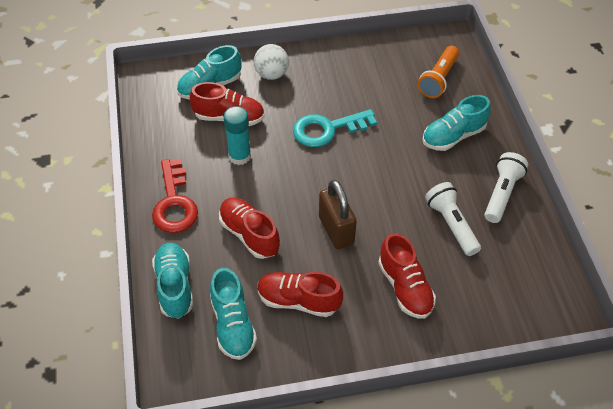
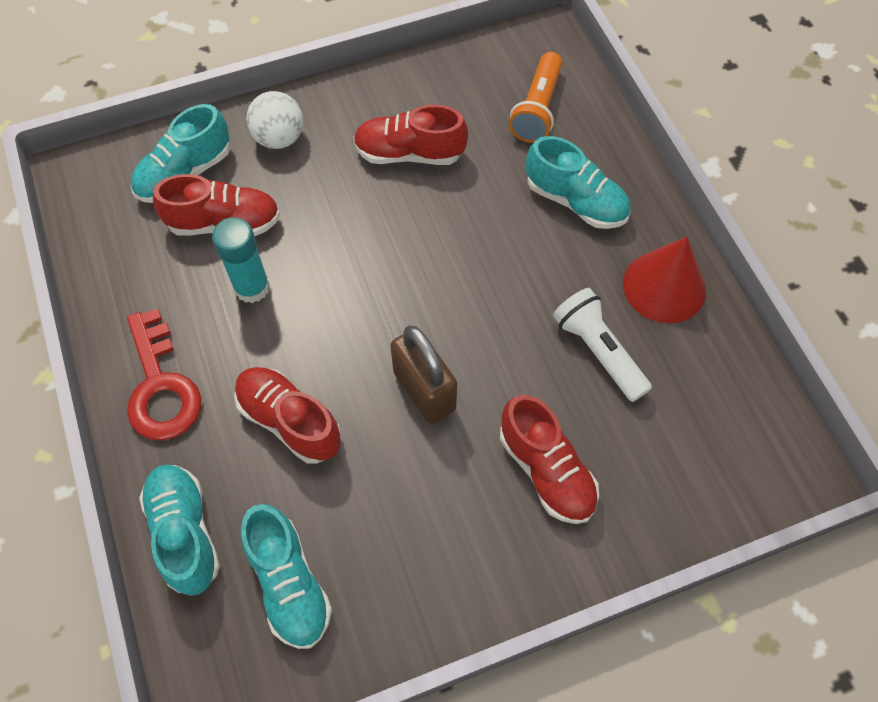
camera: 10 degrees left, 10 degrees up
(298, 301) = (386, 523): red shoe -> red shoe (409, 153)
(327, 129) = (382, 220): turquoise key -> none
(453, 136) = (575, 201): turquoise shoe -> turquoise shoe turned 105 degrees counterclockwise
(501, 193) = (664, 286): white flashlight -> red cone

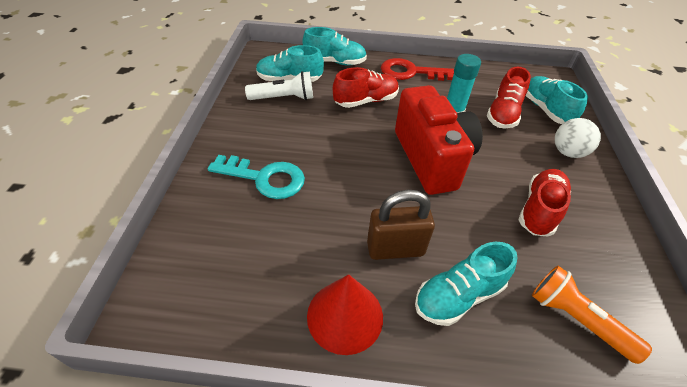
camera: 115 degrees right, 15 degrees down
(382, 283) = (432, 158): none -> red camera
(424, 391) = (349, 150): brown padlock -> brown padlock (395, 249)
(546, 470) = (265, 178): red shoe -> turquoise key
(598, 351) = (319, 241): white flashlight -> white flashlight (284, 98)

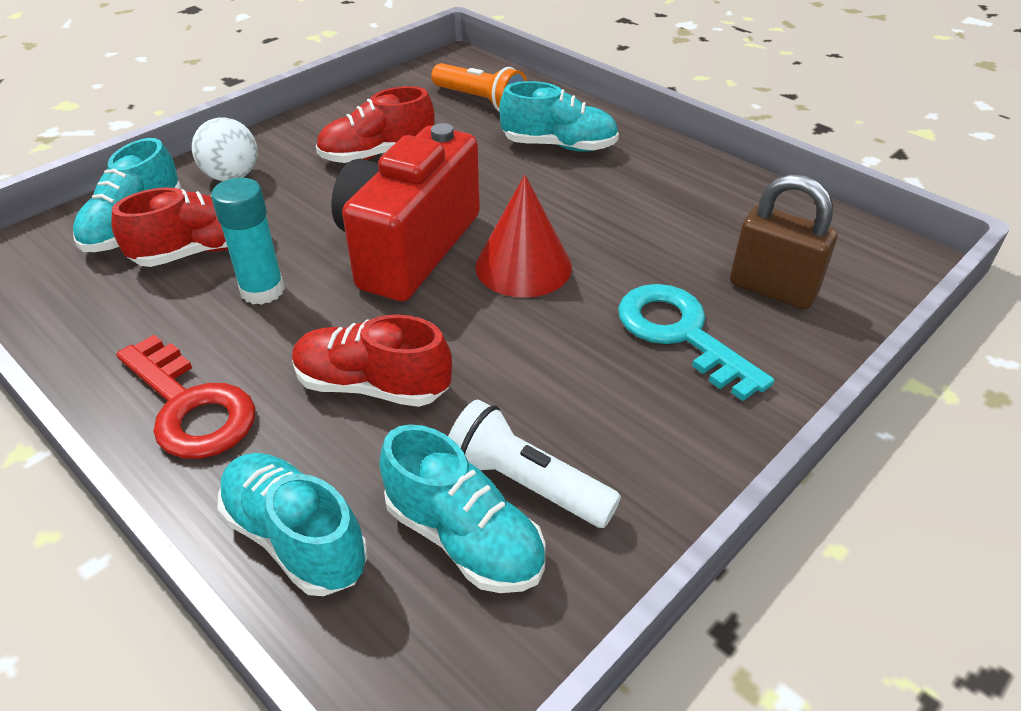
camera: 140 degrees left, 5 degrees down
(345, 316) = (681, 176): red cone -> red cone (523, 266)
(395, 249) = (578, 194): brown padlock -> brown padlock (772, 289)
(576, 319) = (481, 101): orange flashlight -> orange flashlight turned 45 degrees counterclockwise

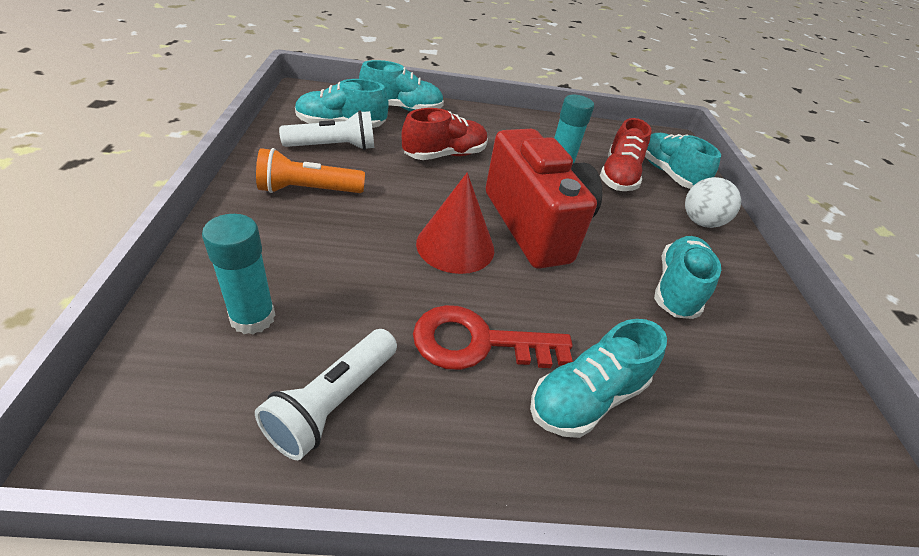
camera: 130 degrees right, 0 degrees up
(190, 406) = (499, 125): red key -> red key (478, 343)
(377, 154) = (676, 289): red shoe -> turquoise shoe
(481, 101) = (741, 424): orange flashlight -> orange flashlight (308, 190)
(680, 334) = (308, 245): turquoise key -> none
(737, 213) = (333, 403): none -> white flashlight
(772, 289) = (253, 318): brown padlock -> turquoise glue stick

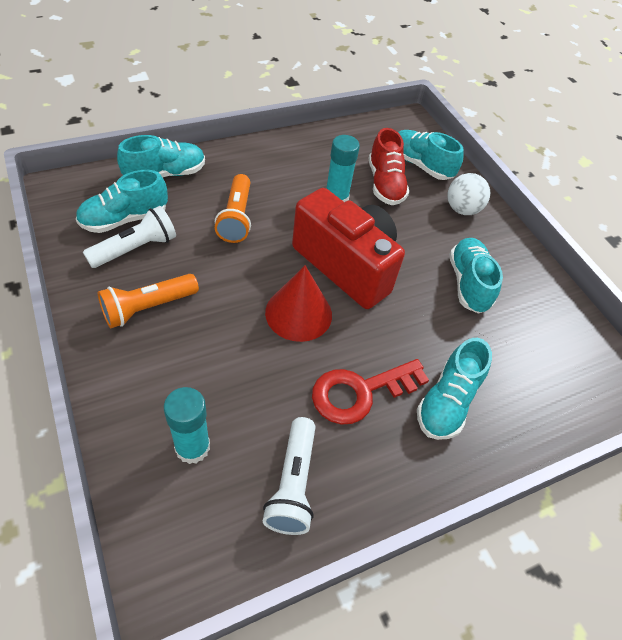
camera: 25 degrees left, 10 degrees up
(445, 155) = (236, 218): red shoe -> orange flashlight

